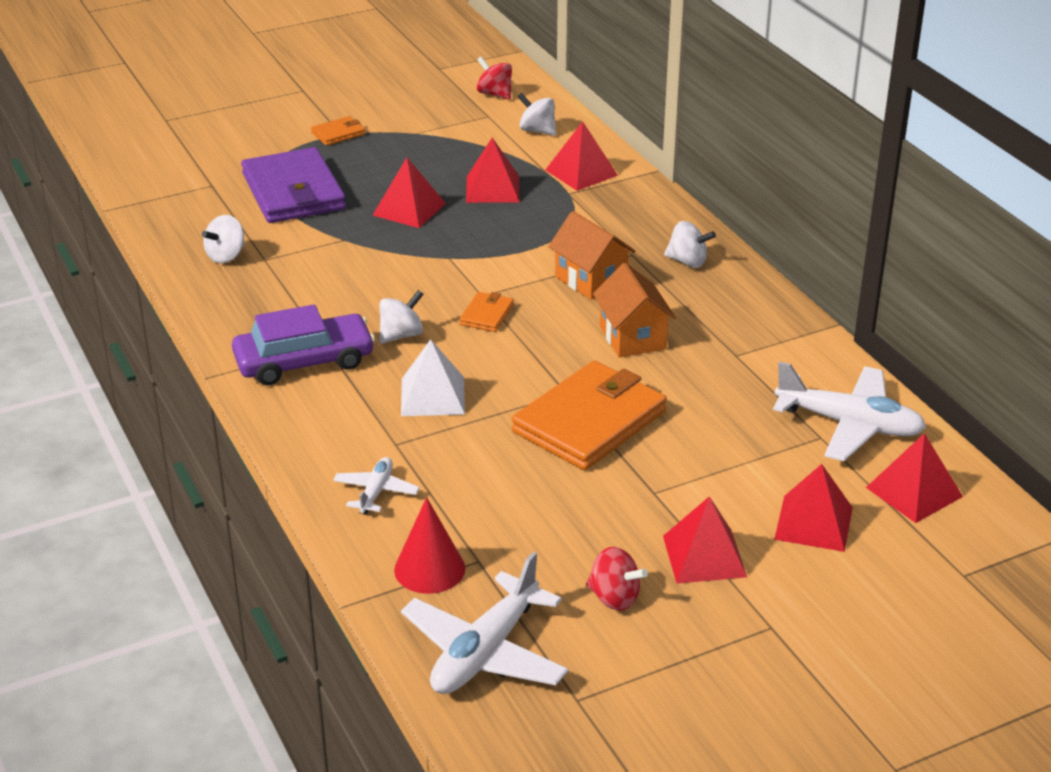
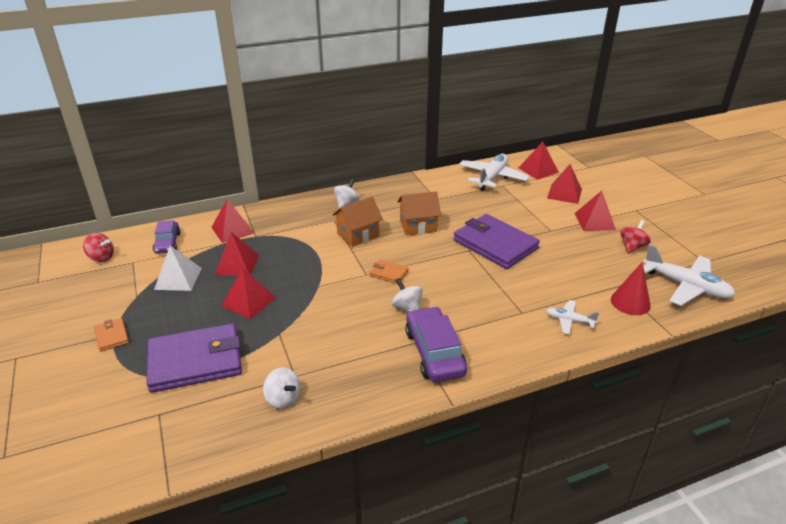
camera: 85 degrees left, 0 degrees up
(433, 396) = (473, 297): white pyramid -> white pyramid (178, 278)
(495, 94) = (101, 257): red spinning top -> red spinning top turned 120 degrees counterclockwise
(537, 130) = (167, 243): white spinning top -> purple car
(589, 421) = (495, 244): orange wallet -> purple wallet

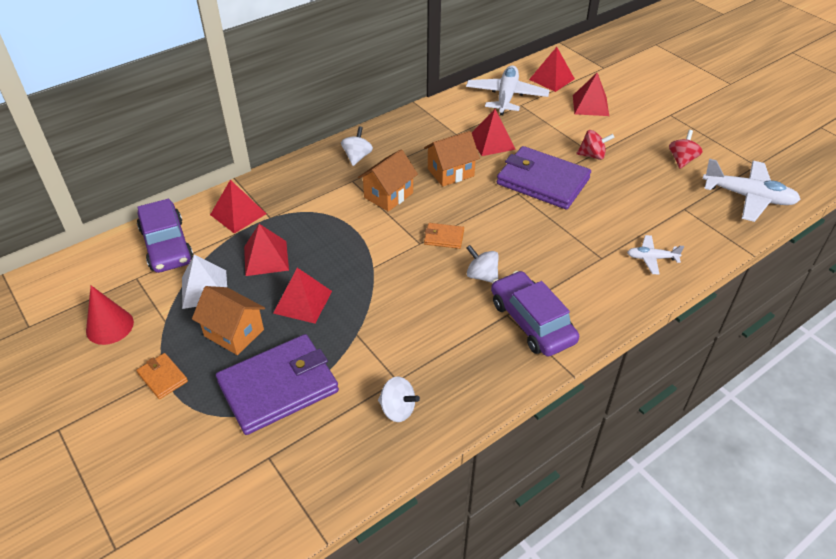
camera: 15 degrees left, 10 degrees up
(101, 257) = (93, 279): red spinning top -> red spinning top (592, 155)
(167, 243) = (167, 245): purple car -> purple car, size x1.59
(183, 314) = (234, 333): none -> orange house
(594, 221) = (634, 135): red pyramid -> red pyramid (492, 142)
(630, 302) = (702, 225): red cone -> red cone (110, 326)

